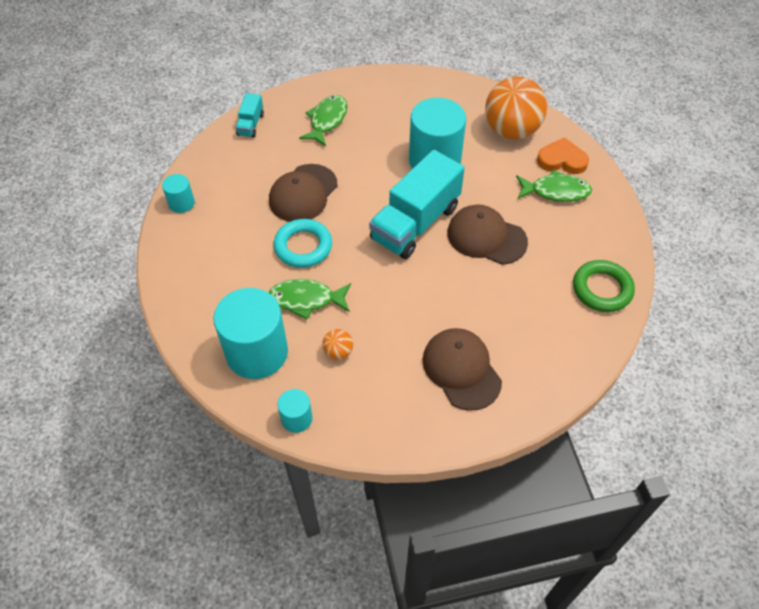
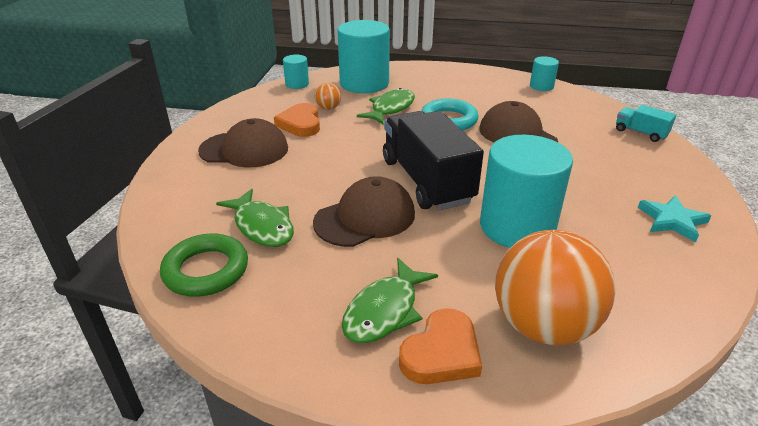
camera: 120 degrees right, 20 degrees down
(327, 120) = (631, 176): green fish -> green fish (262, 226)
(373, 97) = (672, 221): none -> turquoise star
(385, 356) = (300, 124): none -> orange heart
(415, 223) = (426, 181): turquoise truck -> black truck

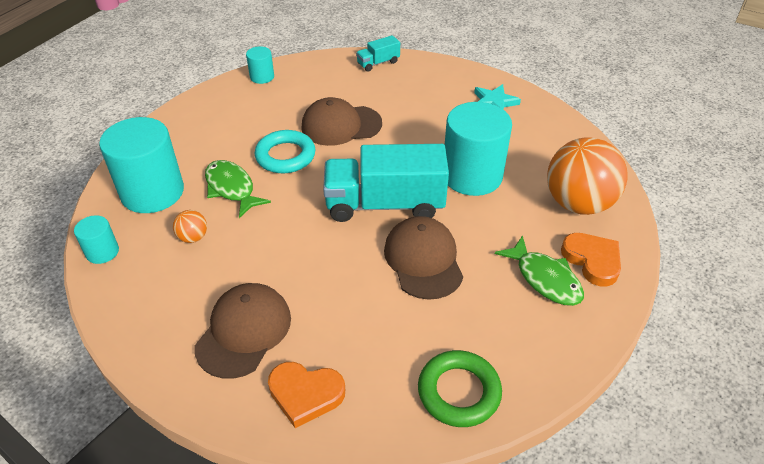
camera: 70 degrees left, 10 degrees up
(262, 226) = (406, 338): green fish -> none
(300, 124) = (214, 269): orange heart -> orange heart (305, 394)
(426, 181) = (385, 204): black truck -> turquoise truck

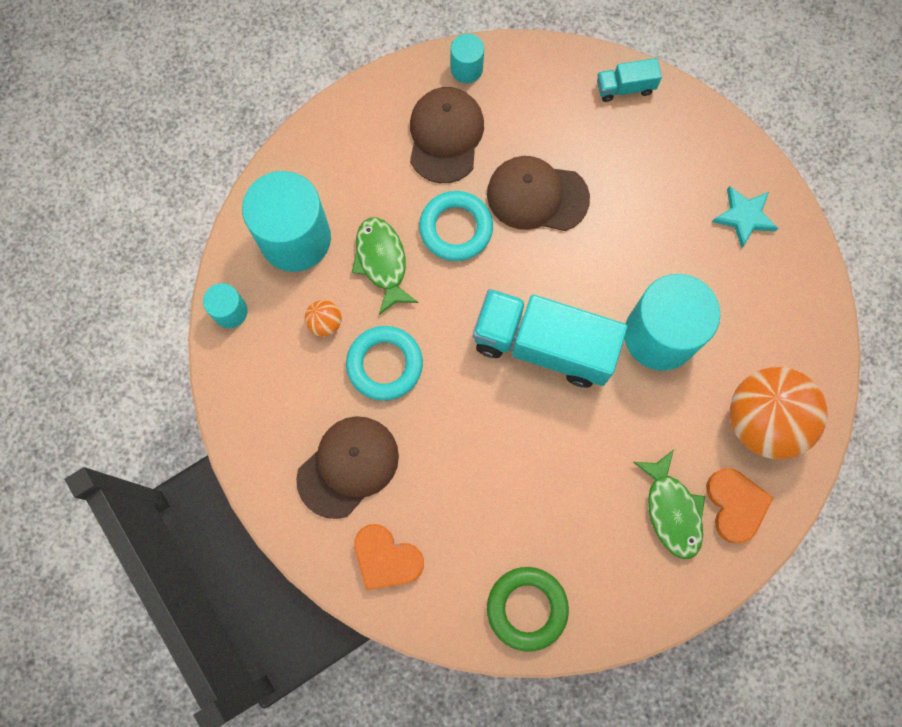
camera: 20 degrees right, 30 degrees up
(255, 250) = (385, 364): none -> turquoise ring
(423, 260) = (555, 440): brown cap -> brown cap (445, 136)

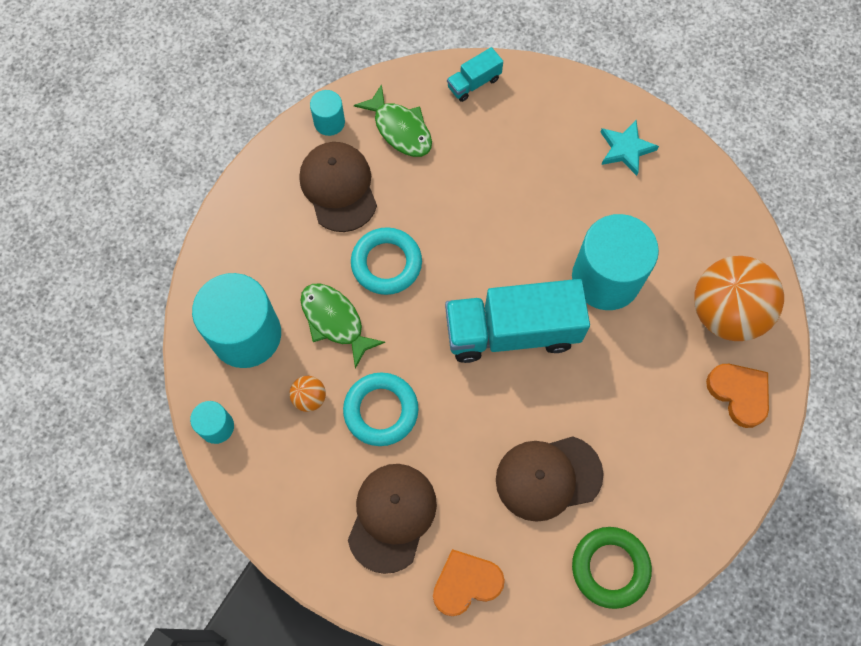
camera: 25 degrees left, 5 degrees down
(386, 558) = (466, 583): orange heart -> orange heart turned 150 degrees clockwise
(537, 196) = (443, 205): brown cap -> brown cap (548, 477)
(672, 510) = (689, 423): green fish -> green fish (400, 129)

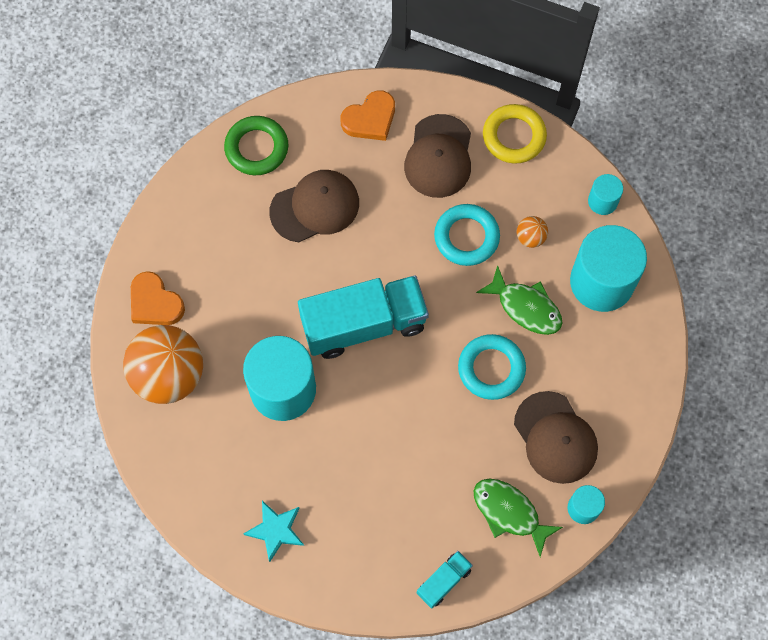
camera: 170 degrees right, 0 degrees up
(296, 527) = (514, 136): none -> yellow ring

